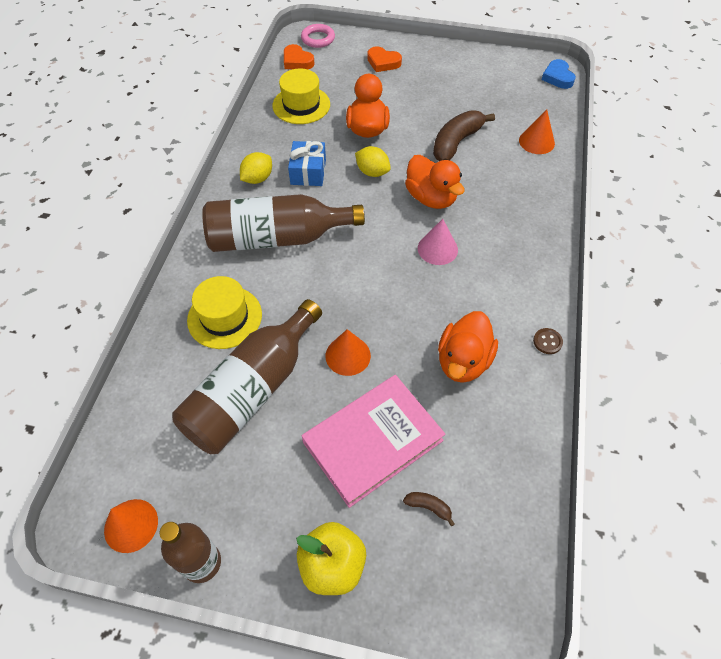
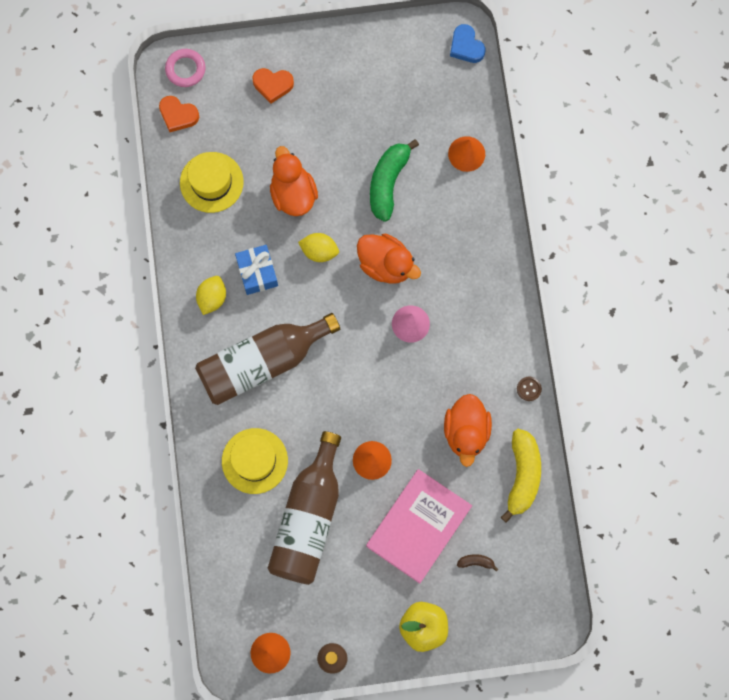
camera: 20 degrees left, 20 degrees up
(456, 143) = (388, 182): brown banana -> green banana
(516, 427) = (522, 475): none -> yellow banana

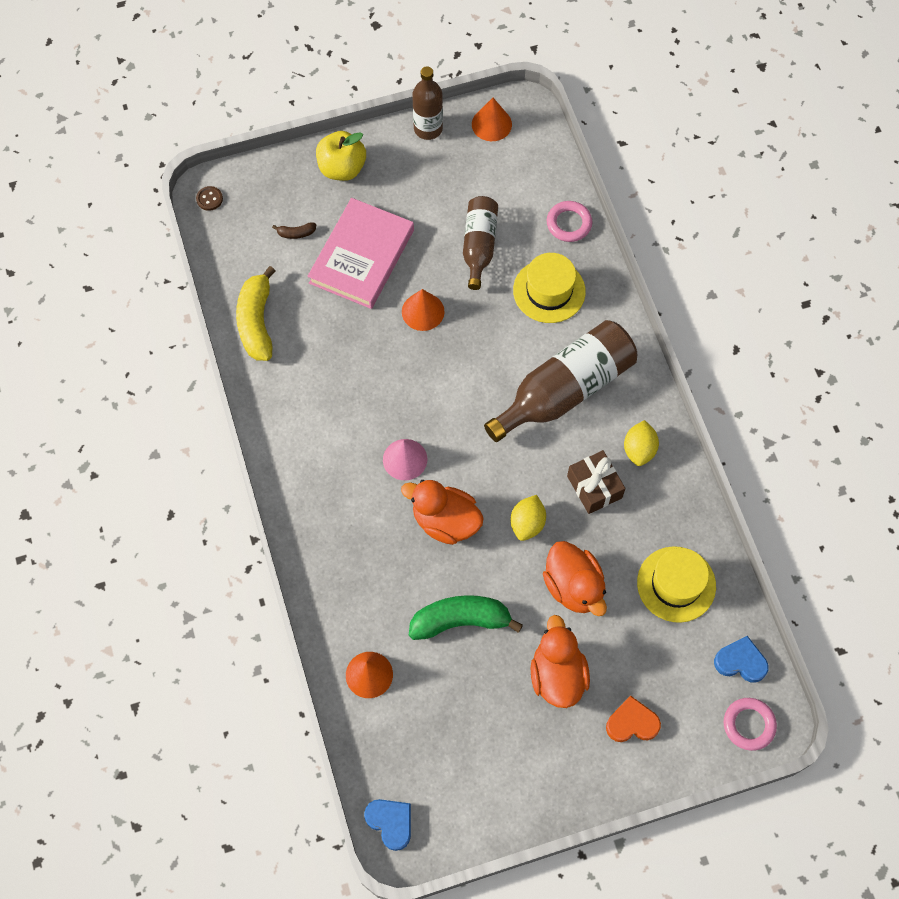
camera: 170 degrees right, 10 degrees down
(178, 115) = (740, 662): orange heart -> blue heart
(221, 527) = (569, 223): none -> pink ring
(257, 272) = (594, 487): blue gift -> brown gift
(308, 518) = (479, 246): brown bottle -> brown bottle, size x0.60
(319, 251) = (527, 523): yellow lemon -> yellow lemon turned 75 degrees counterclockwise
(388, 182) = (460, 621): green banana -> green banana turned 105 degrees counterclockwise
(466, 432) = (324, 355): orange duck -> orange duck (557, 675)
(529, 389) = (259, 411): brown button -> brown button (209, 199)

